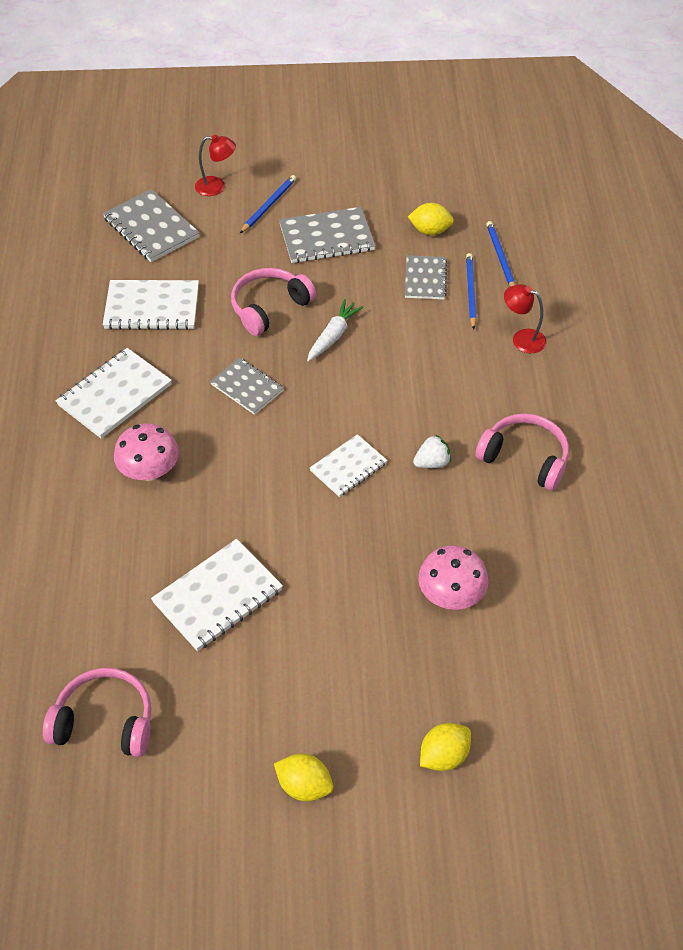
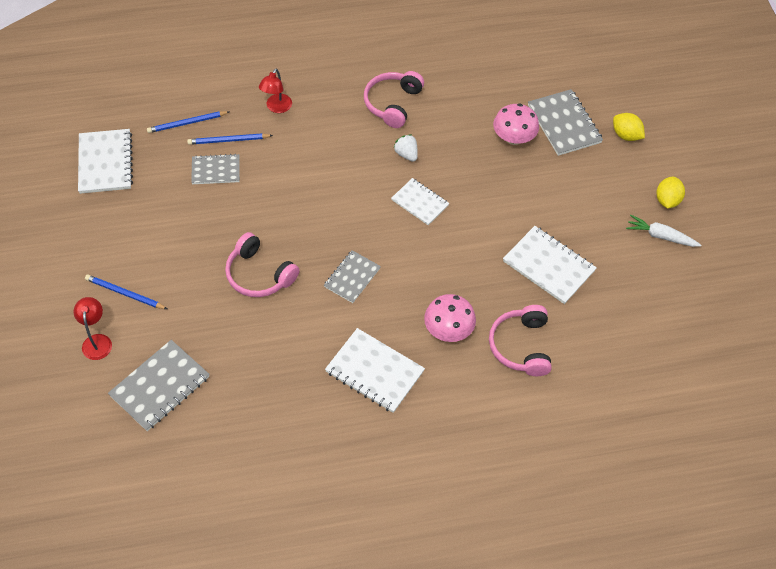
camera: 100 degrees left, 5 degrees up
(105, 722) = (661, 314): pink headphones -> pink headphones (521, 346)
(152, 307) = (267, 364): white notebook -> white notebook (105, 163)
(326, 237) = (167, 243): grey notebook -> grey notebook (564, 124)
(333, 336) = (287, 226): white carrot -> white carrot (660, 236)
(430, 231) = (156, 171): yellow lemon -> none

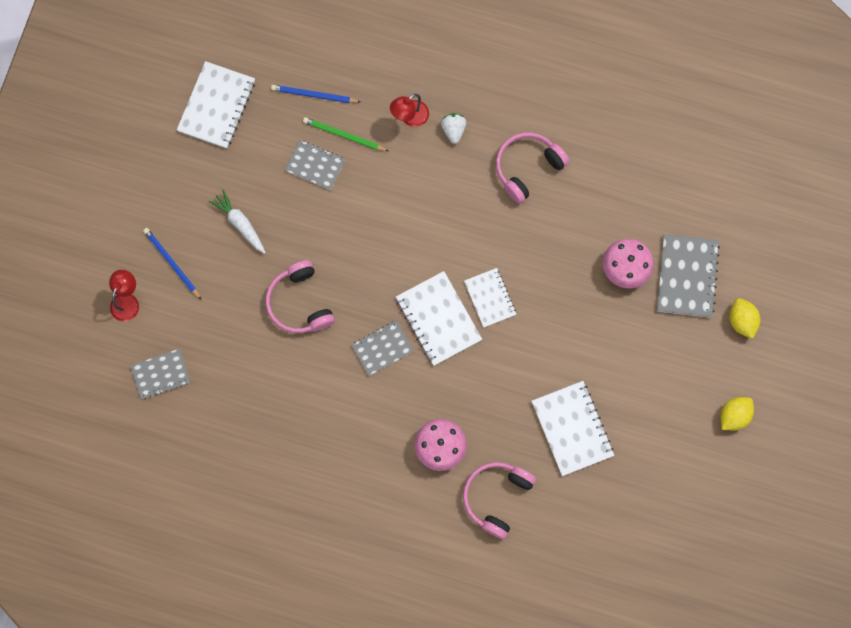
camera: 30 degrees right, 20 degrees up
(160, 386) = (160, 374): grey notebook -> grey notebook, size x0.65
(228, 140) = (344, 135): blue pencil -> green pencil
(374, 371) = (351, 455): white notebook -> white notebook (438, 319)
(406, 154) = (507, 236): white strawberry -> white strawberry (453, 130)
(660, 236) = (701, 451): white carrot -> white carrot (240, 224)

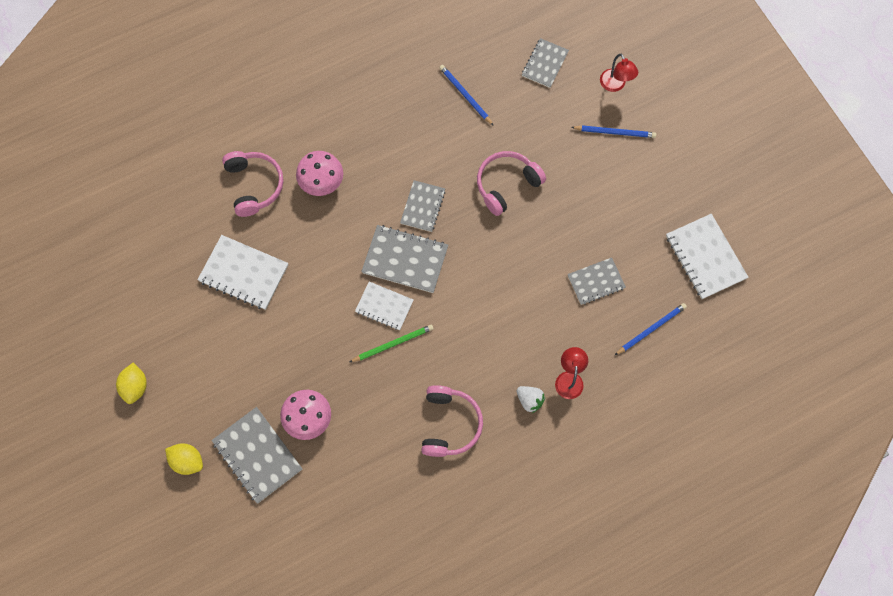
camera: 135 degrees right, 5 degrees down
(240, 224) = (601, 197): white carrot -> none
(252, 410) = (465, 95): none -> blue pencil
(300, 303) = (507, 185): pink headphones -> pink headphones turned 60 degrees counterclockwise
(344, 135) = (600, 321): green pencil -> green pencil (393, 344)
(438, 319) = (405, 260): white notebook -> grey notebook

